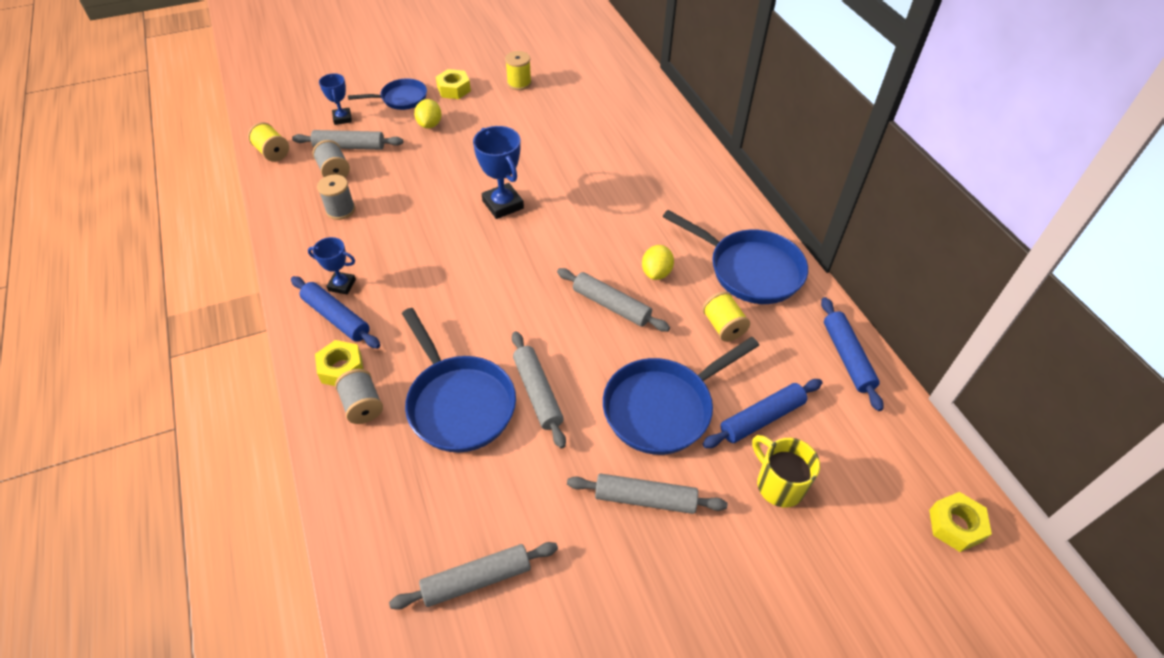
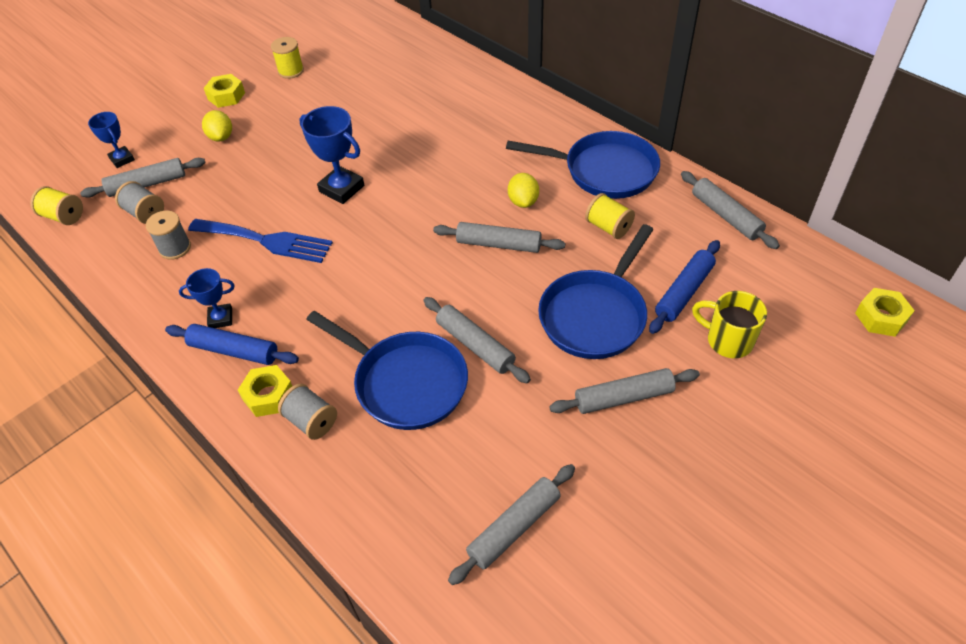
camera: 20 degrees left, 0 degrees up
(401, 98) = (175, 121): blue pan -> none
(415, 230) = (266, 241): none -> blue fork
(847, 357) = (725, 216): blue rolling pin -> grey rolling pin

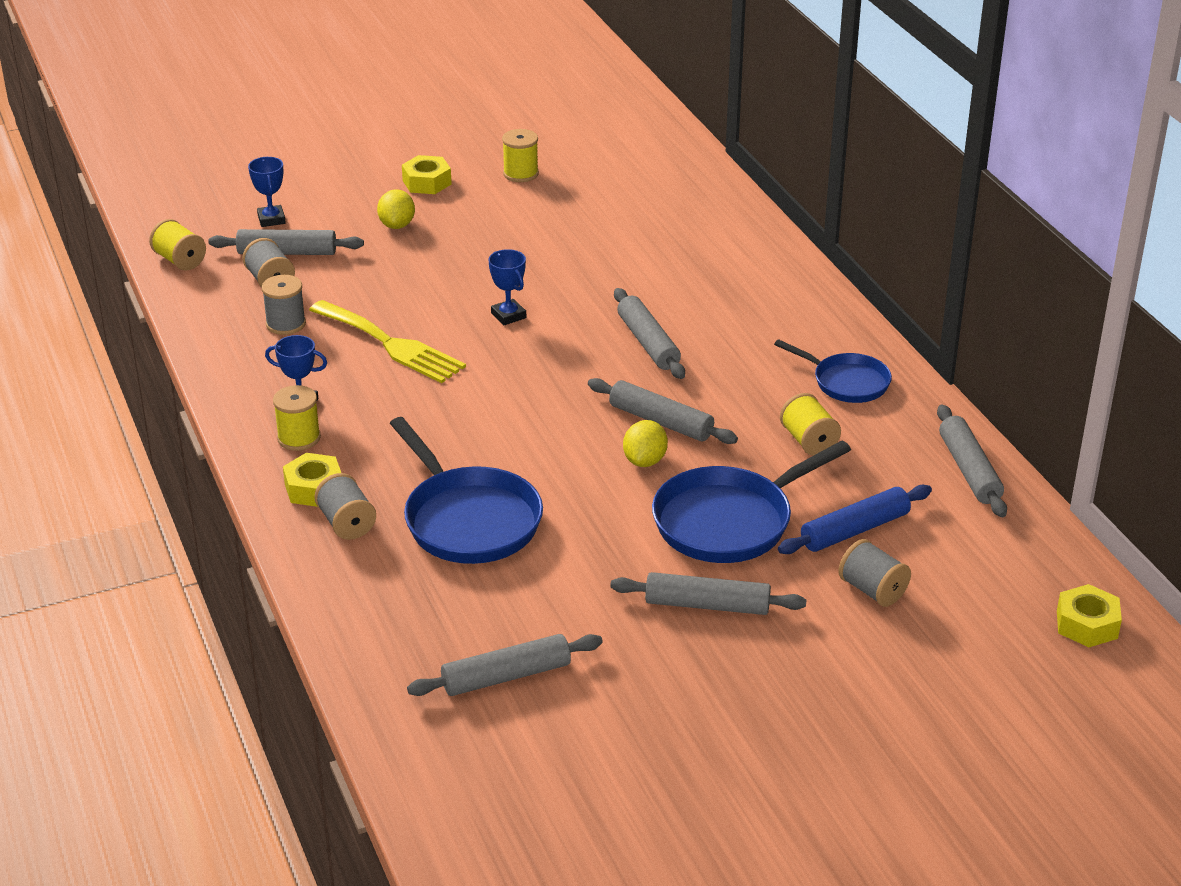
camera: 20 degrees right, 15 degrees down
(234, 351) = (299, 438): blue rolling pin -> yellow spool
(266, 241) = (391, 344): blue fork -> yellow fork
(341, 189) = (508, 315): blue trophy -> blue trophy, size x0.61
(475, 345) = (568, 509): grey rolling pin -> grey rolling pin (648, 343)
(523, 201) = (720, 387): yellow lemon -> yellow lemon (645, 461)
(604, 171) = (846, 382): blue pan -> blue pan, size x0.60
(727, 340) = (872, 590): yellow mug -> grey spool

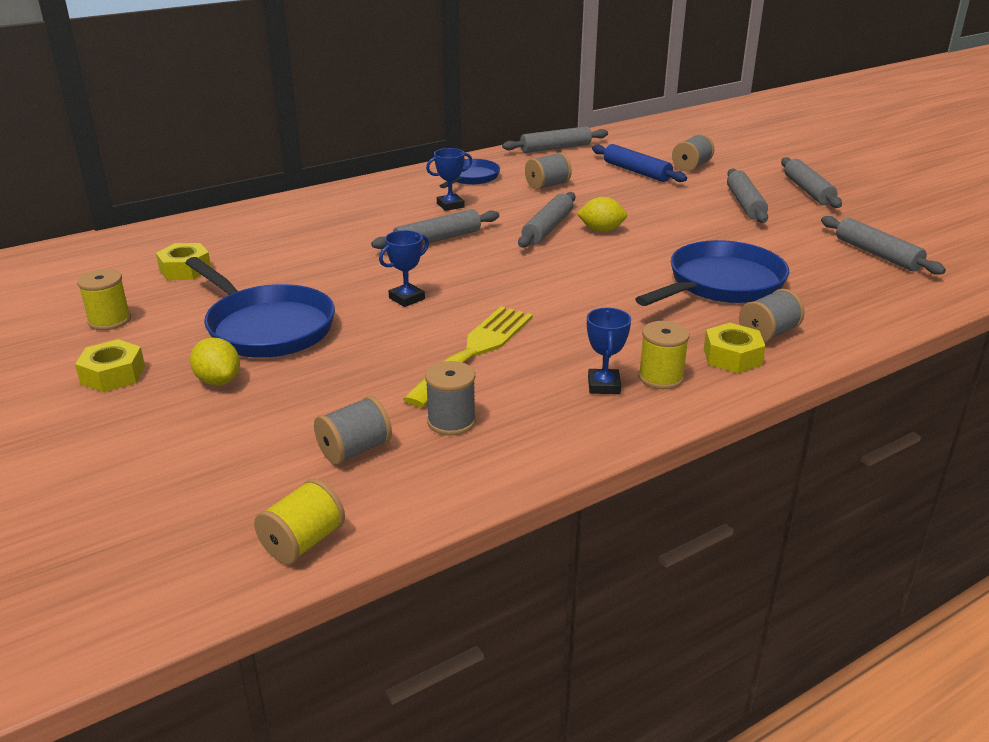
camera: 100 degrees left, 5 degrees down
(271, 219) = (189, 479): blue trophy -> blue trophy (450, 205)
(287, 252) = (281, 449): grey rolling pin -> grey rolling pin (807, 191)
(397, 225) = (218, 381): yellow lemon -> yellow lemon turned 60 degrees clockwise
(729, 521) = (653, 202): blue pan -> blue pan (266, 327)
(808, 441) = (547, 185): yellow spool -> grey spool
(1087, 624) = (678, 126): yellow nut -> yellow nut (185, 269)

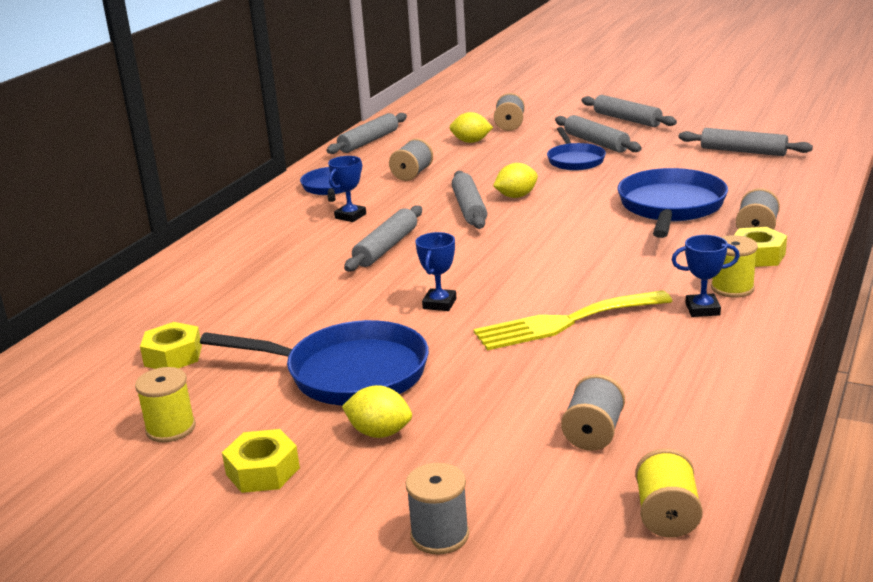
camera: 30 degrees left, 5 degrees down
(451, 421) = (633, 380): grey spool -> grey spool (439, 535)
(475, 351) = (565, 322): yellow fork -> yellow fork turned 105 degrees counterclockwise
(603, 385) = (702, 309): blue trophy -> blue trophy turned 60 degrees counterclockwise
(636, 172) = (471, 142): blue rolling pin -> yellow lemon
(700, 214) = (575, 160): none -> blue pan

